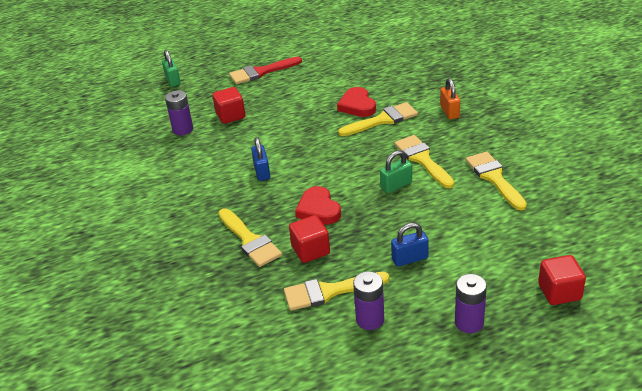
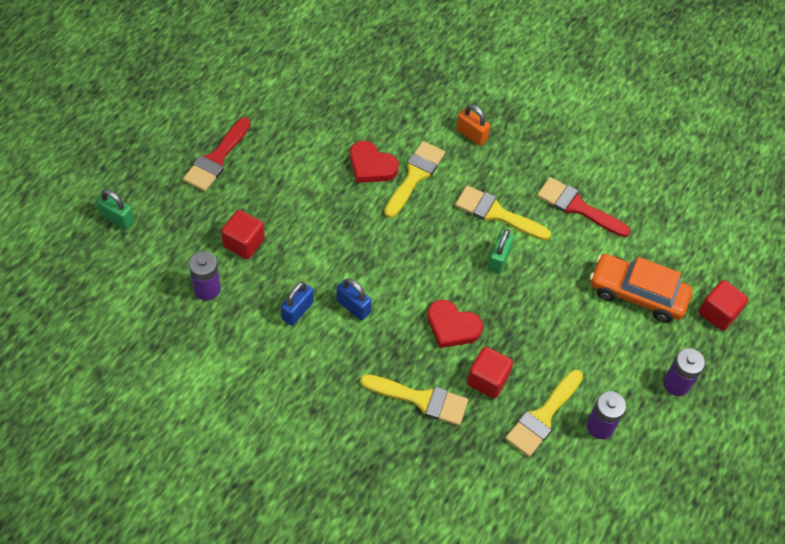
camera: 45 degrees left, 20 degrees up
(410, 259) = (579, 342): blue padlock -> blue padlock (297, 311)
(492, 249) = (637, 294): none -> orange car
(494, 178) = (577, 207): yellow brush -> red brush

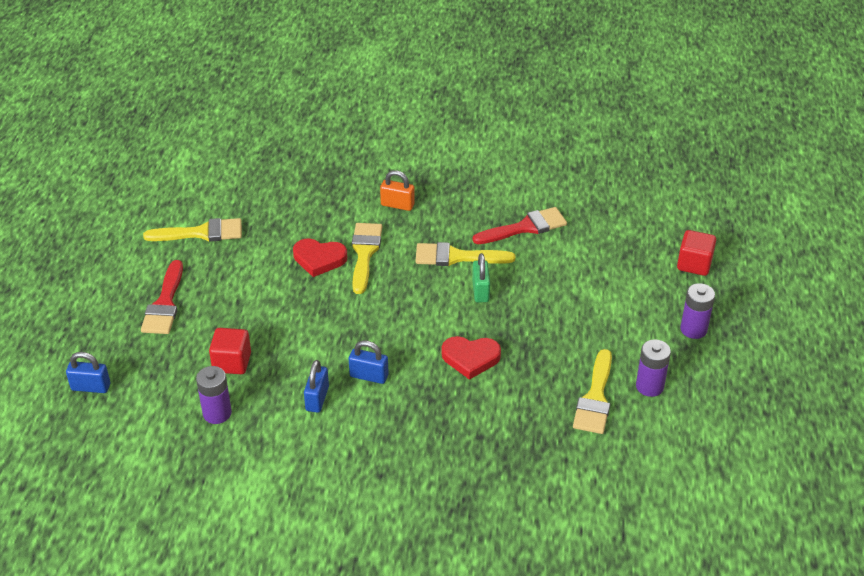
camera: 20 degrees left, 15 degrees down
(117, 218) = (91, 387): green padlock -> blue padlock
(421, 399) = (477, 426): yellow brush -> yellow brush (201, 233)
(487, 380) = (528, 388): red cube -> none
(577, 207) = (525, 227): red brush -> red brush turned 150 degrees clockwise
(637, 294) = (617, 274): orange car -> none

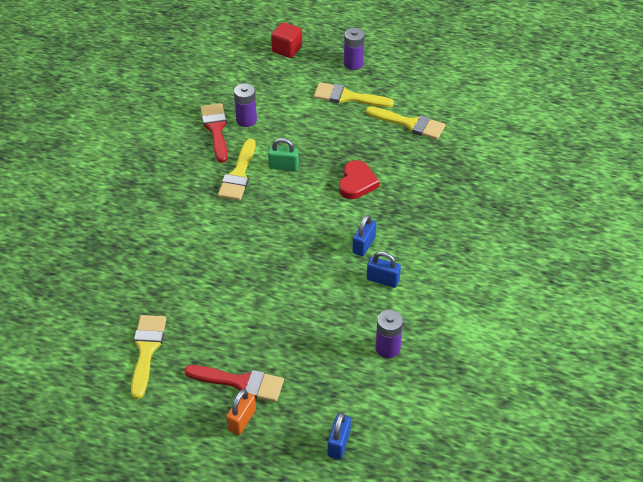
camera: 80 degrees left, 5 degrees up
(232, 362) = (329, 334): red cube -> none
(319, 259) = (213, 264): red heart -> none
(365, 253) = (215, 232): yellow brush -> yellow brush (347, 97)
(397, 205) = (158, 203): orange padlock -> orange padlock (242, 420)
(649, 386) = (403, 95): purple battery -> purple battery (246, 120)

